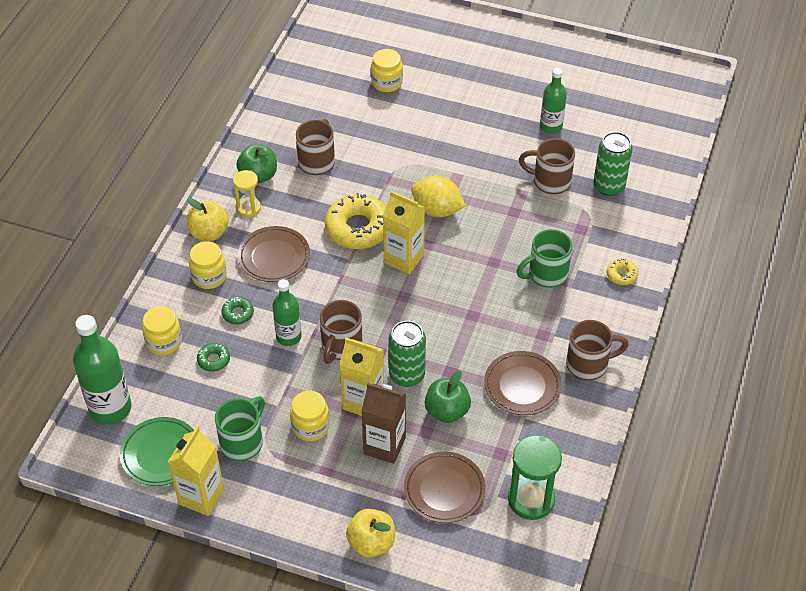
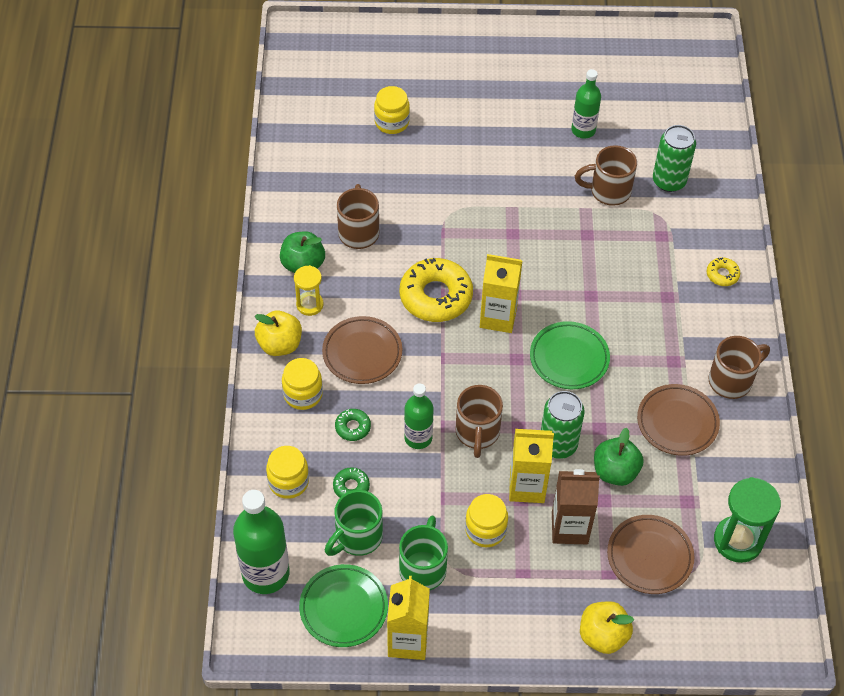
camera: 20 degrees left, 5 degrees up
(437, 210) = (508, 253): yellow lemon -> none
(450, 308) = (569, 358): none -> green plate
(546, 274) = (649, 295): green mug -> green mug (357, 537)

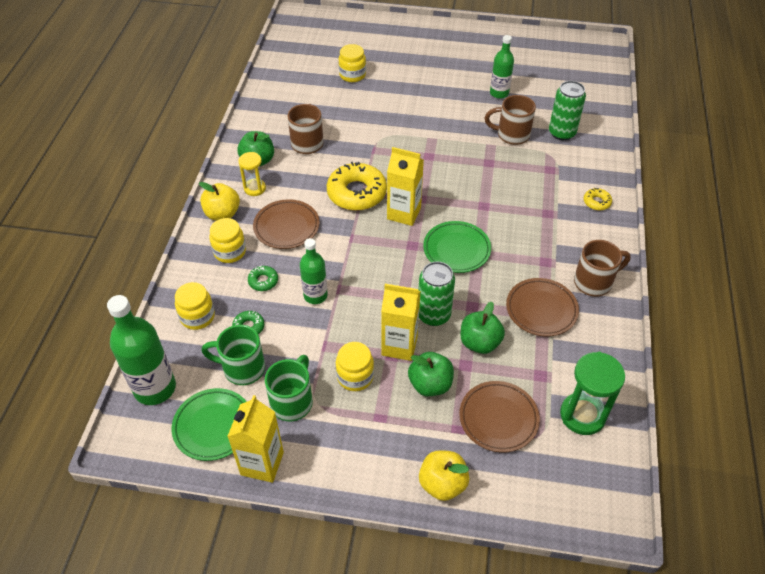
camera: 10 degrees right, 5 degrees down
(357, 537) = (242, 368): green mug -> green mug turned 45 degrees clockwise
(477, 433) = (366, 298): brown mug -> none
(569, 528) = (430, 384): brown carton -> green apple

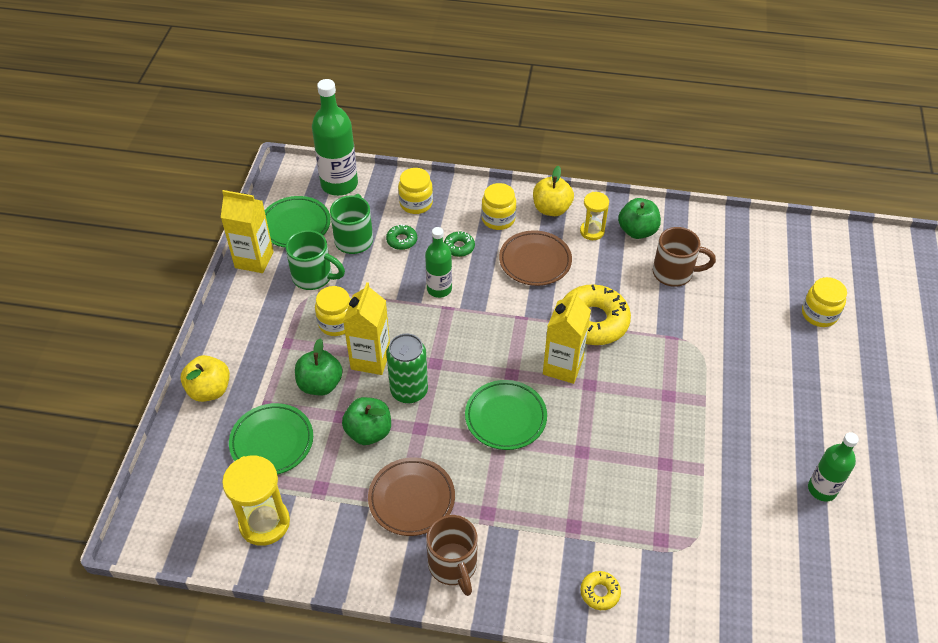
camera: 90 degrees right, 0 degrees up
(498, 418) = (272, 442): brown plate -> green plate
(511, 135) = (728, 497): brown mug -> none
(562, 133) = (745, 566): green can -> none
(582, 415) = (264, 523): green hourglass -> yellow hourglass

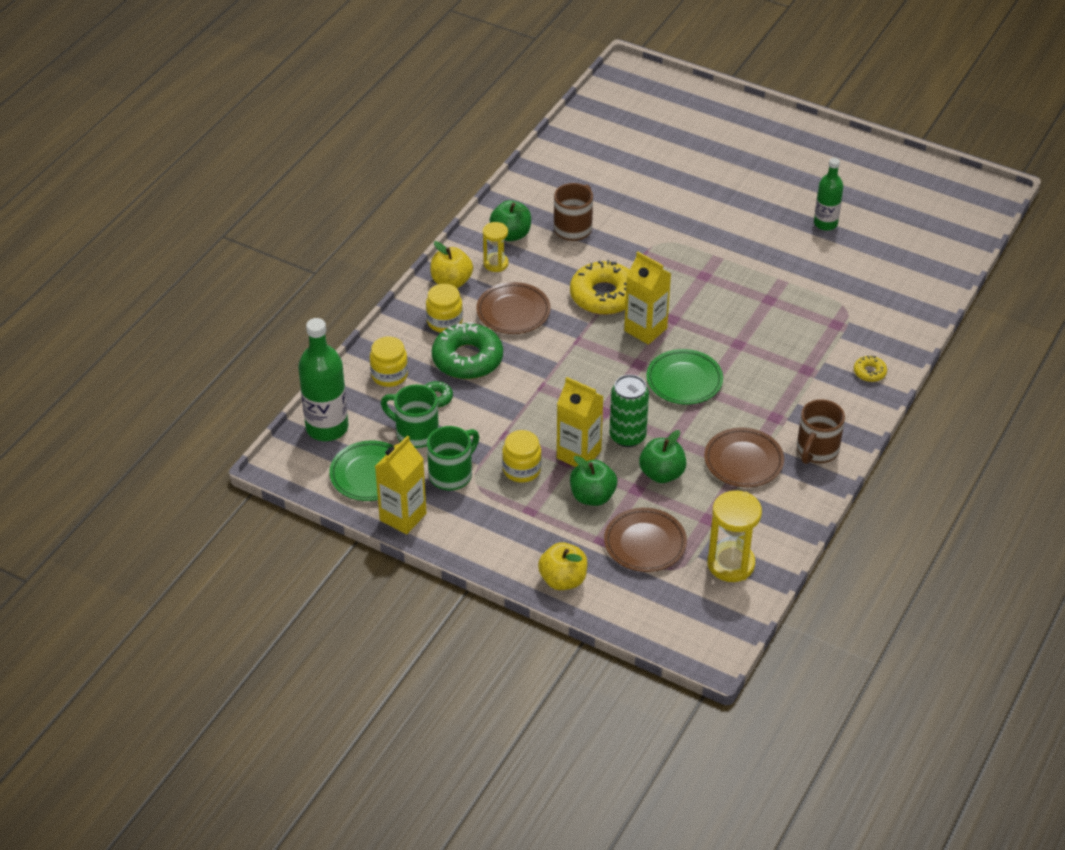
camera: 70 degrees left, 5 degrees down
(272, 442) = (645, 543): green plate -> brown plate
(439, 289) = (515, 386): green bottle -> none
(453, 565) = (816, 450): brown mug -> brown mug turned 120 degrees clockwise
(459, 247) = (467, 359): green donut -> green donut, size x2.17
(819, 314) = (660, 161): yellow jar -> none

